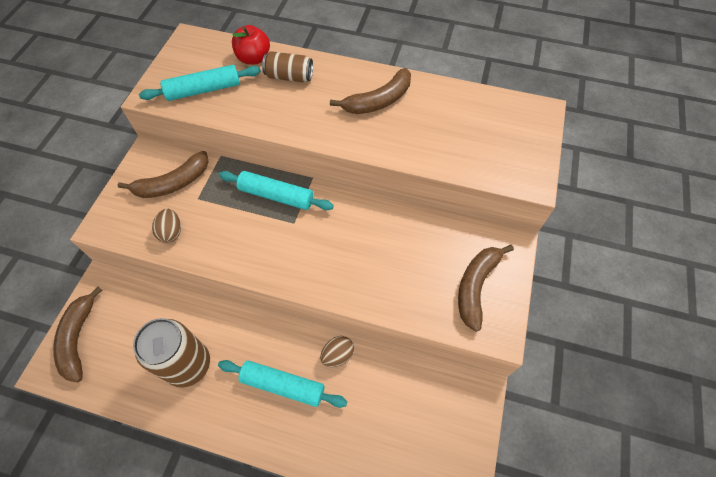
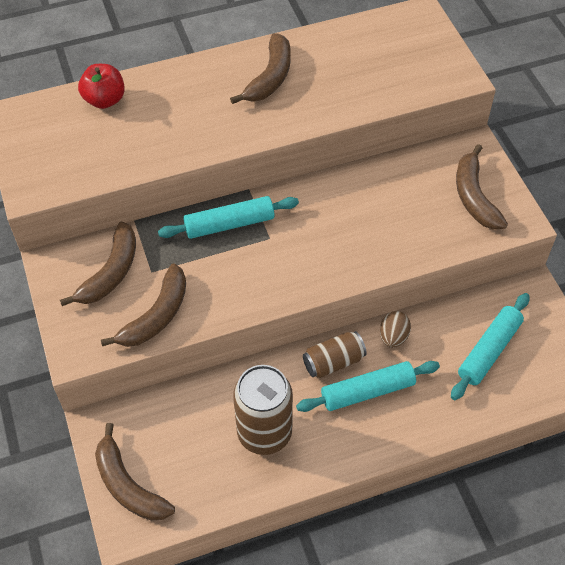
camera: 35 degrees left, 5 degrees down
(171, 232) = (156, 316): brown egg -> brown banana
(204, 90) = (84, 156): turquoise rolling pin -> turquoise rolling pin (489, 351)
(289, 76) = (160, 99): brown can -> brown can (333, 362)

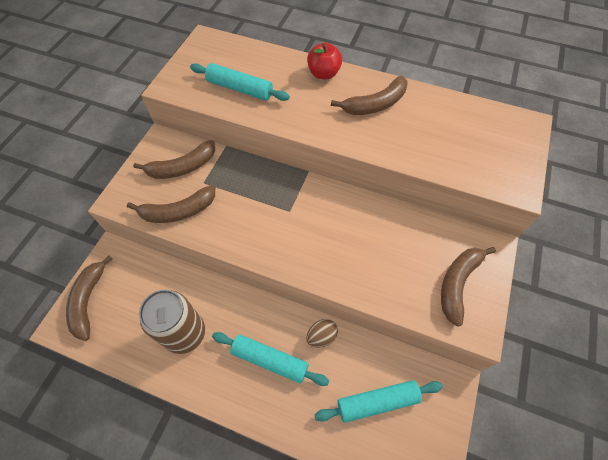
camera: 40 degrees right, 5 degrees up
(105, 100) = (262, 59): red apple -> red apple (323, 74)
(229, 224) = (275, 185): turquoise rolling pin -> turquoise rolling pin (240, 89)
(333, 362) = (268, 322): brown can -> none

